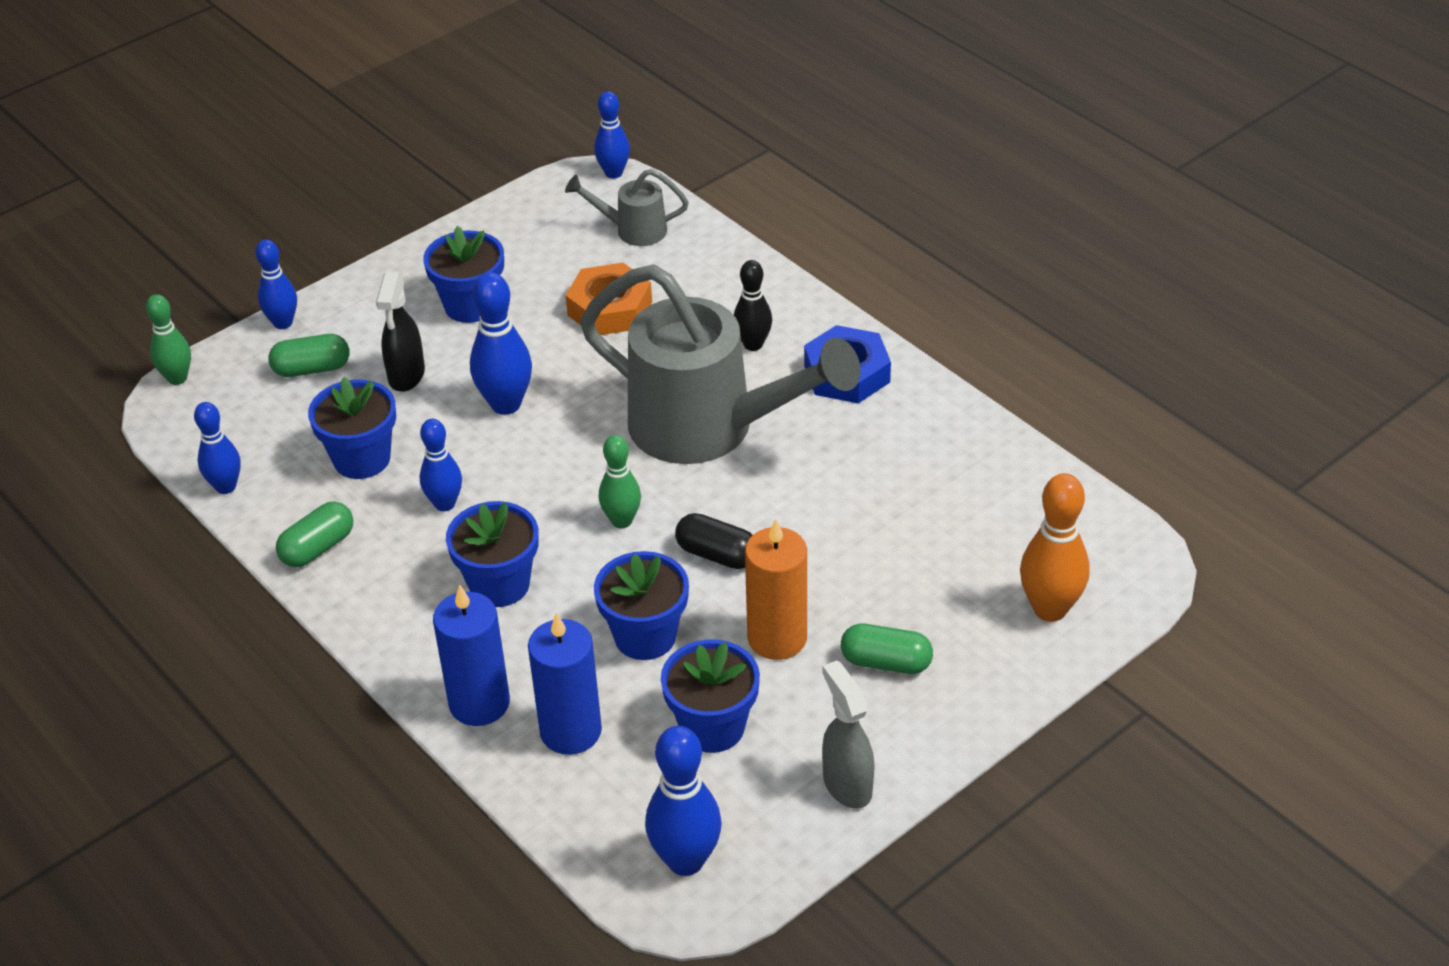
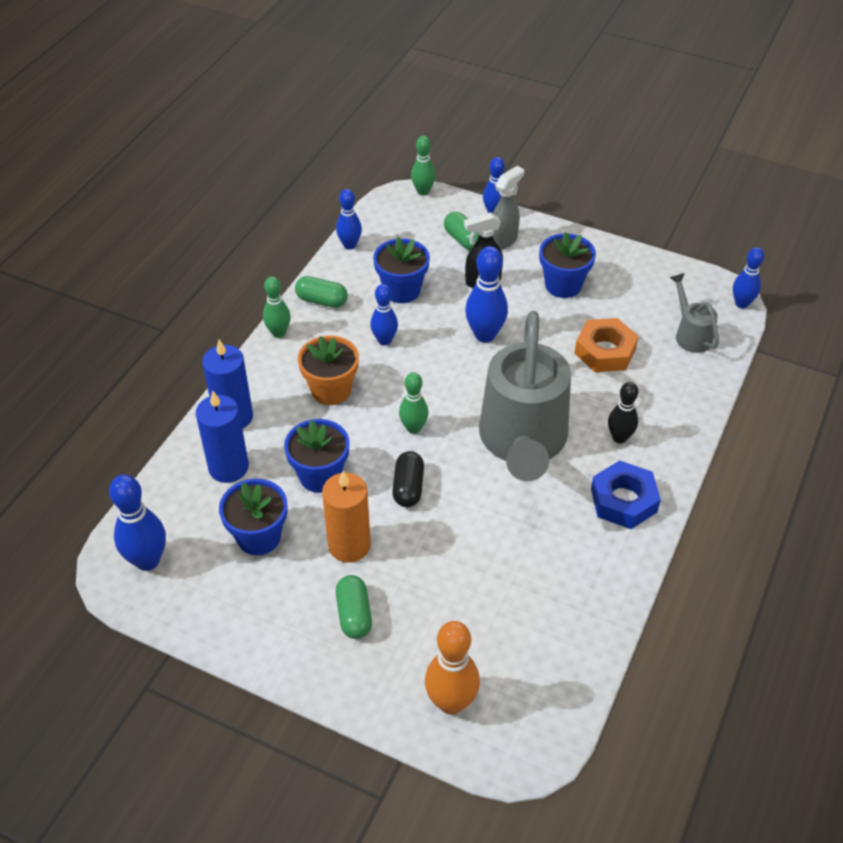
camera: 65 degrees right, 5 degrees up
(347, 612) = (278, 333): none -> green bowling pin
(499, 584) = (331, 390): blue flower pot -> orange flower pot
(846, 784) = (238, 626): grey spray bottle -> grey spray bottle (503, 240)

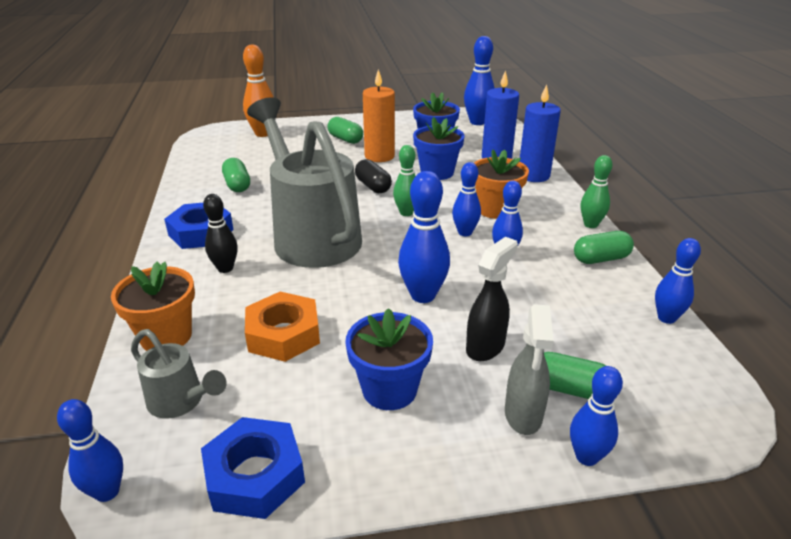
camera: 145 degrees right, 15 degrees down
(389, 377) = (465, 232): none -> blue bowling pin
(402, 290) = (550, 299): blue flower pot -> none
(423, 191) = (715, 438): green bowling pin -> none
(551, 572) = (237, 185): none -> green capsule
(663, 277) = (255, 475): none -> blue nut
(688, 388) = (166, 336): none -> orange flower pot

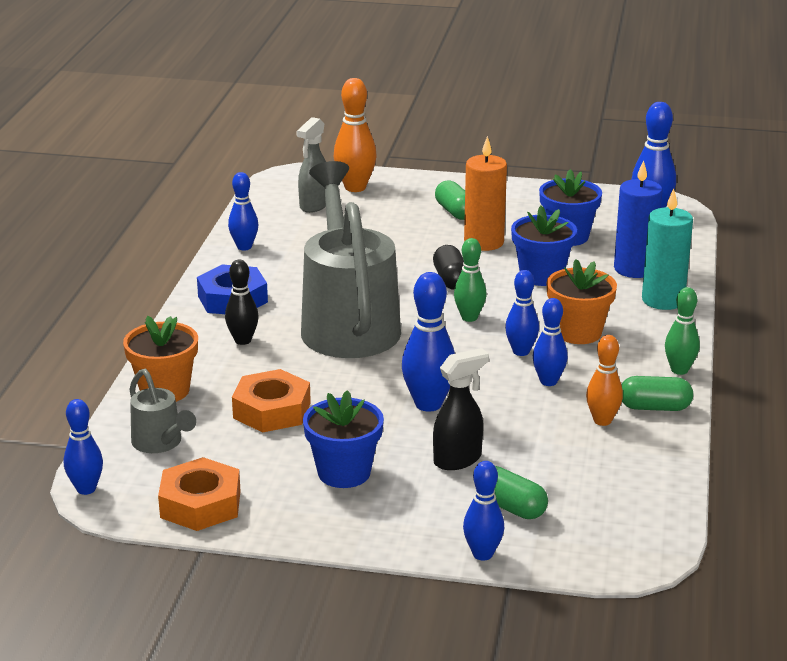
camera: 20 degrees right, 5 degrees down
(237, 185) = (294, 251): green capsule -> none
(255, 475) = (200, 504): blue nut -> orange nut
(523, 415) = (451, 516): grey spray bottle -> grey spray bottle (314, 205)
(533, 175) = (663, 300): blue candle -> turquoise candle
(573, 279) = (602, 421): none -> orange bowling pin
(666, 318) = (669, 474): blue bowling pin -> blue bowling pin (244, 247)

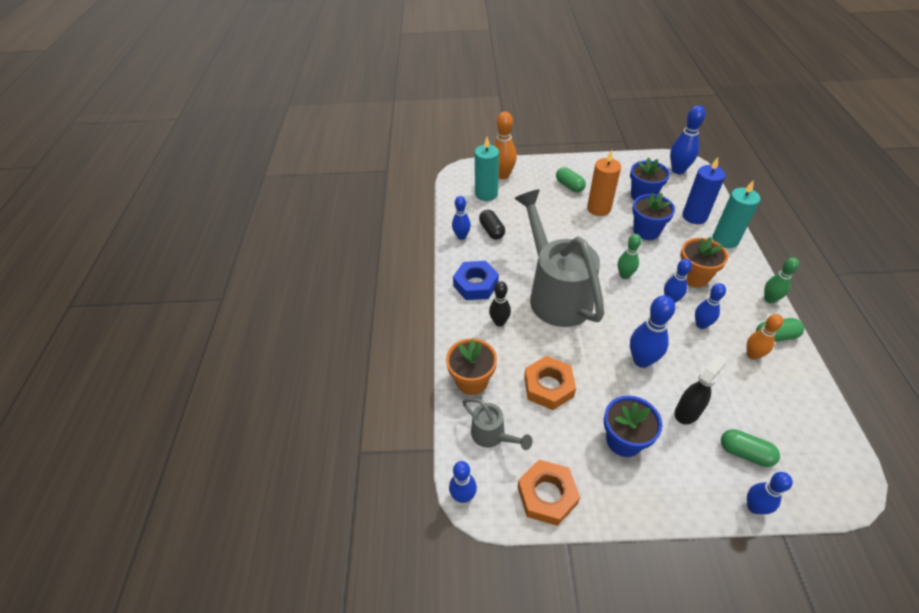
camera: 10 degrees left, 20 degrees up
(314, 205) = (486, 194): grey spray bottle -> turquoise candle
(451, 280) = (596, 244): black capsule -> black capsule (492, 230)

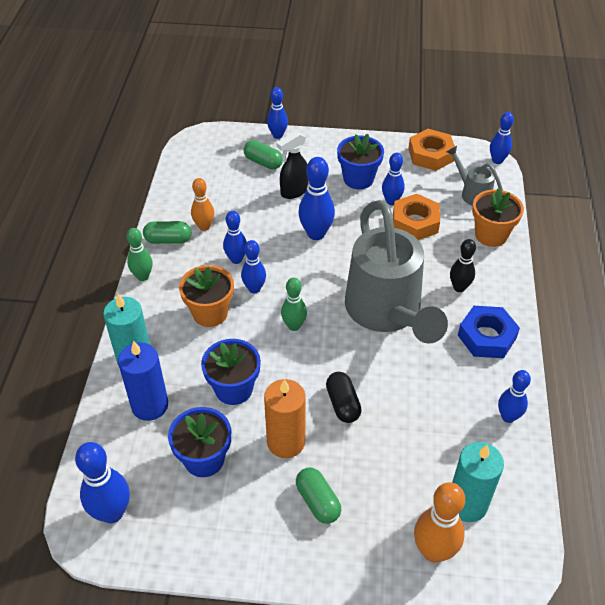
camera: 175 degrees left, 0 degrees up
(492, 230) = (461, 421): black capsule -> black capsule (342, 404)
(579, 412) = (391, 201): none -> blue bowling pin

